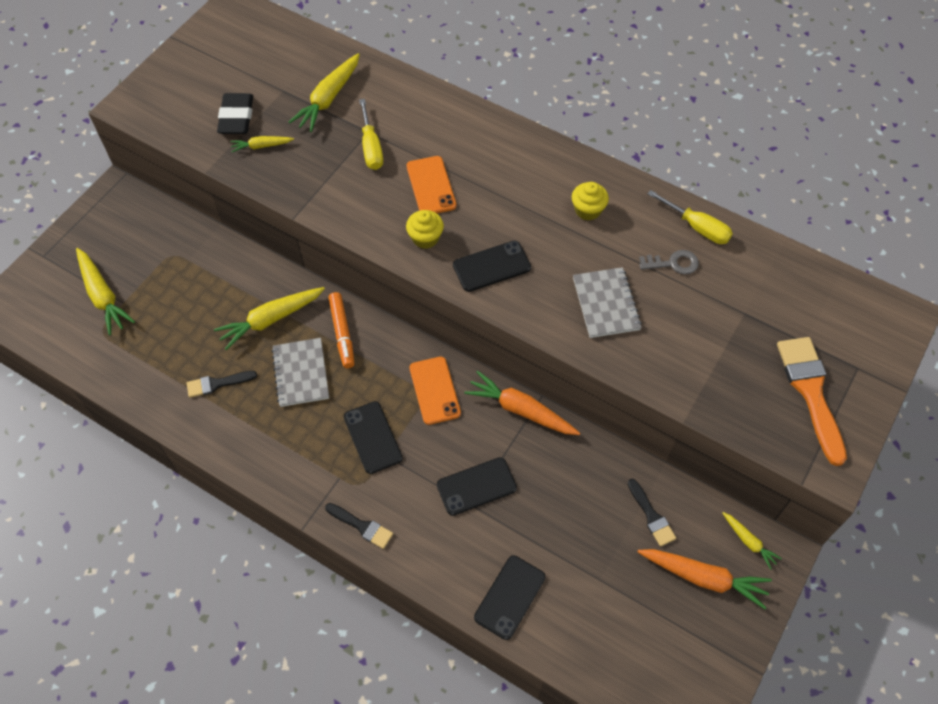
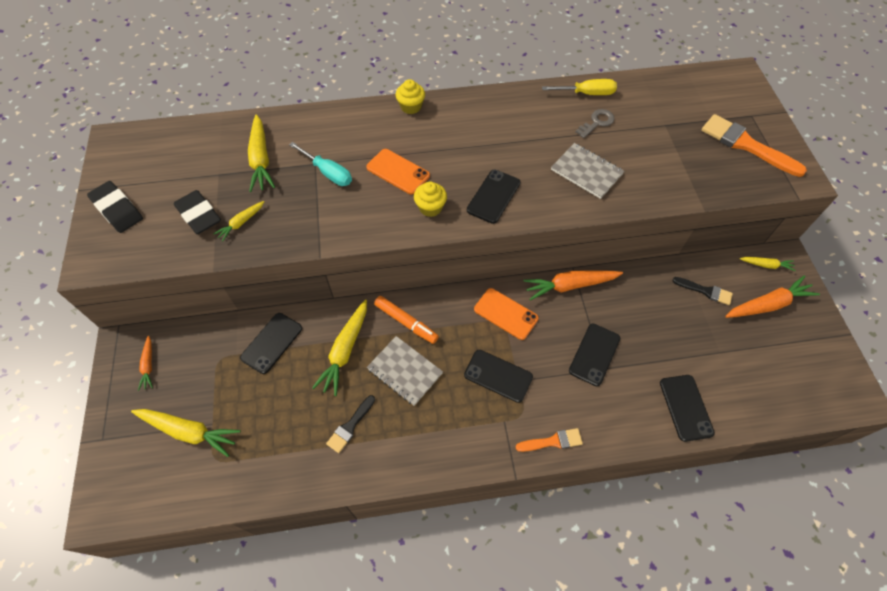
camera: 40 degrees left, 0 degrees up
(120, 222) = (148, 365): none -> orange carrot
(183, 72) = (117, 210): none -> black eraser
(221, 270) = (272, 343): none -> black phone
(362, 526) = (552, 441): black brush -> orange brush
(371, 147) = (328, 172): yellow screwdriver -> turquoise screwdriver
(588, 210) = (514, 123): yellow cupcake -> yellow cupcake (411, 107)

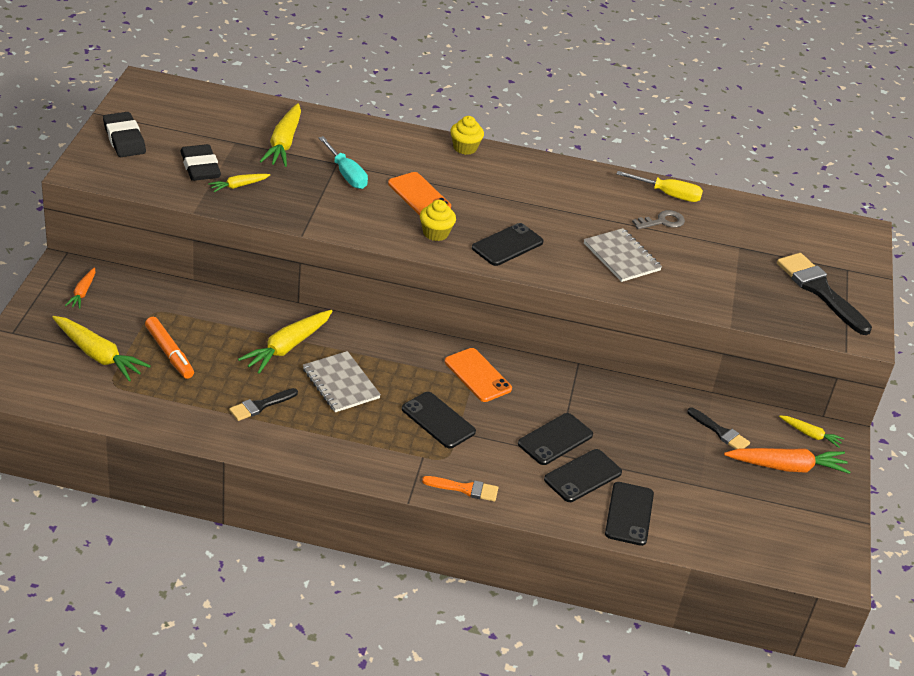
camera: 15 degrees right, 20 degrees down
(272, 343) = (215, 316): black phone -> black phone (583, 476)
(406, 322) = (364, 346): orange marker -> orange marker (169, 353)
(570, 286) = (565, 376): orange carrot -> none
(746, 145) = (820, 291): orange brush -> black brush

